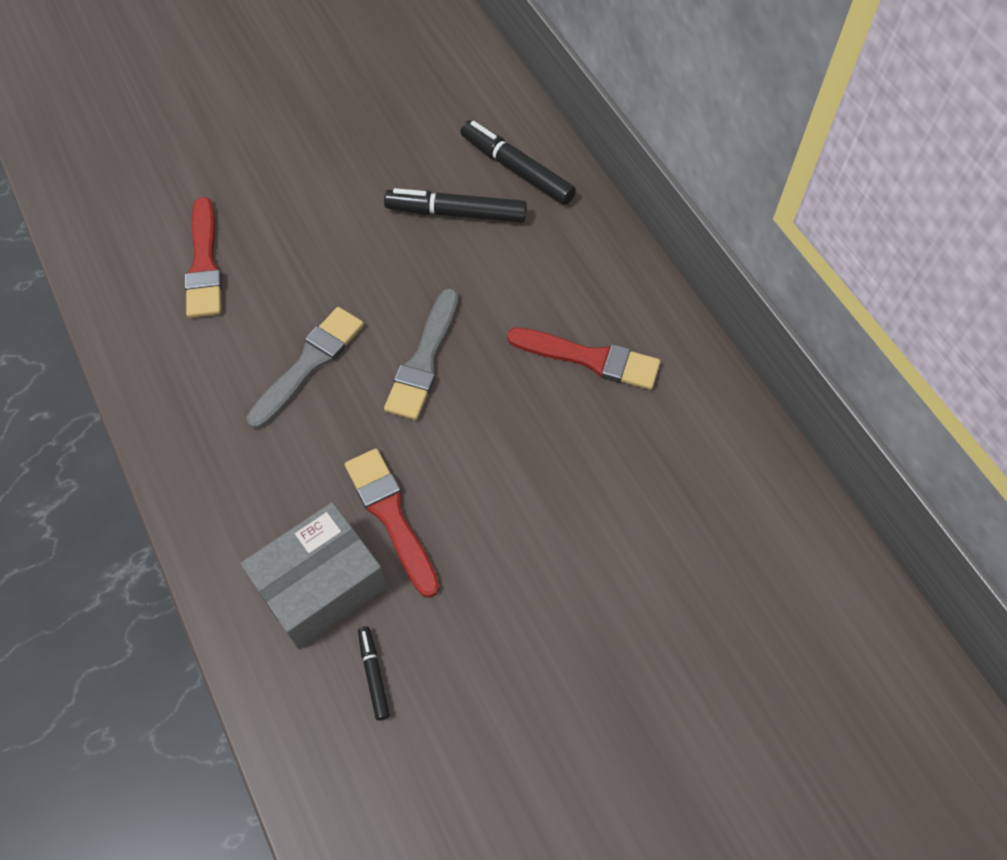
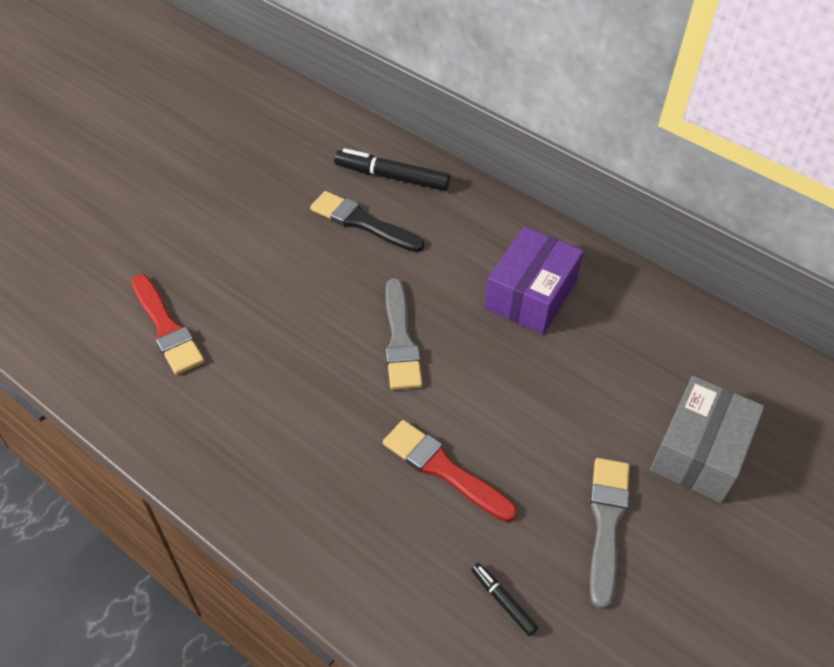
camera: 25 degrees left, 10 degrees down
(309, 364) = (305, 375): grey brush -> grey brush (606, 523)
(320, 585) = (416, 548): grey box -> grey box (699, 452)
(456, 213) = (362, 222): black marker -> black brush
(590, 359) = (530, 294): red brush -> purple box

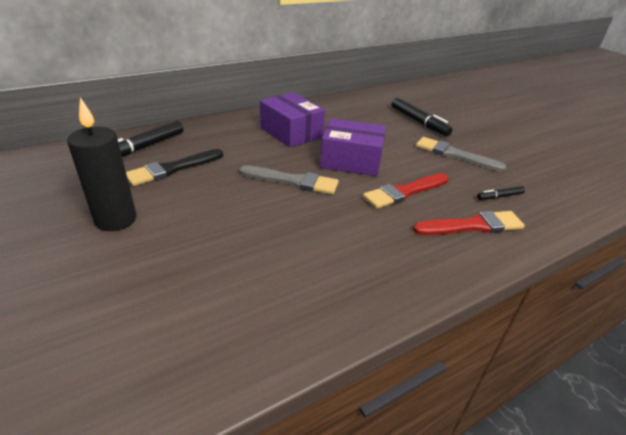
camera: 70 degrees left, 15 degrees down
(167, 328) = (184, 298): red brush -> red brush (472, 226)
(251, 228) = (116, 220): none -> black candle
(493, 387) = (351, 161): none -> purple box
(699, 452) = (419, 122): grey box -> black marker

